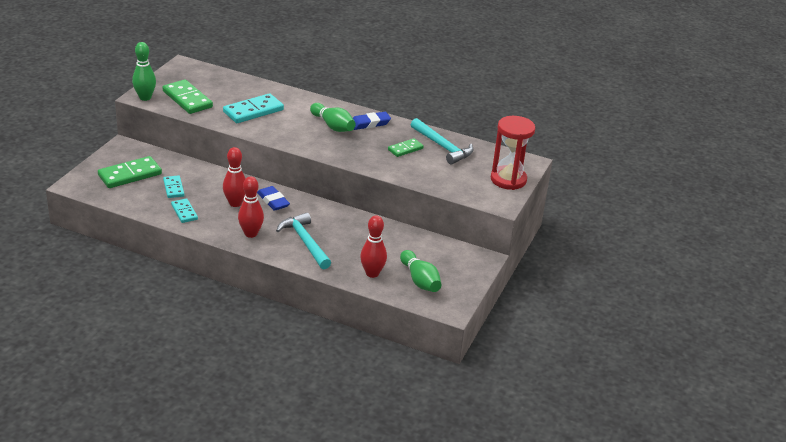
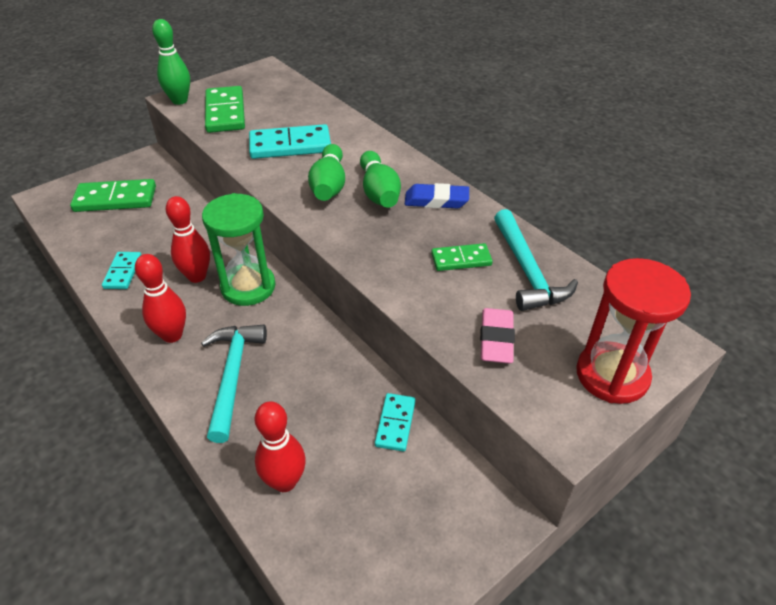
camera: 30 degrees right, 10 degrees up
(173, 188) = (145, 231): turquoise domino -> turquoise domino (395, 423)
(273, 201) = (248, 287): blue eraser -> green hourglass
(420, 280) = (354, 531): green bowling pin -> green bowling pin (329, 185)
(447, 179) = (496, 339): none -> pink eraser

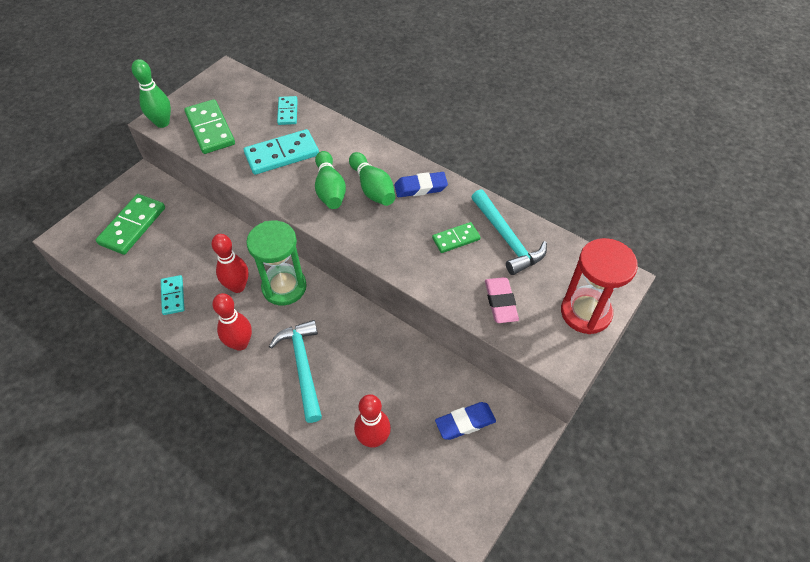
camera: 15 degrees left, 10 degrees up
(115, 199) = (132, 226): green domino -> green domino turned 45 degrees counterclockwise
(395, 423) = (437, 375): turquoise domino -> turquoise domino (288, 112)
(413, 491) = (465, 422): none -> blue eraser

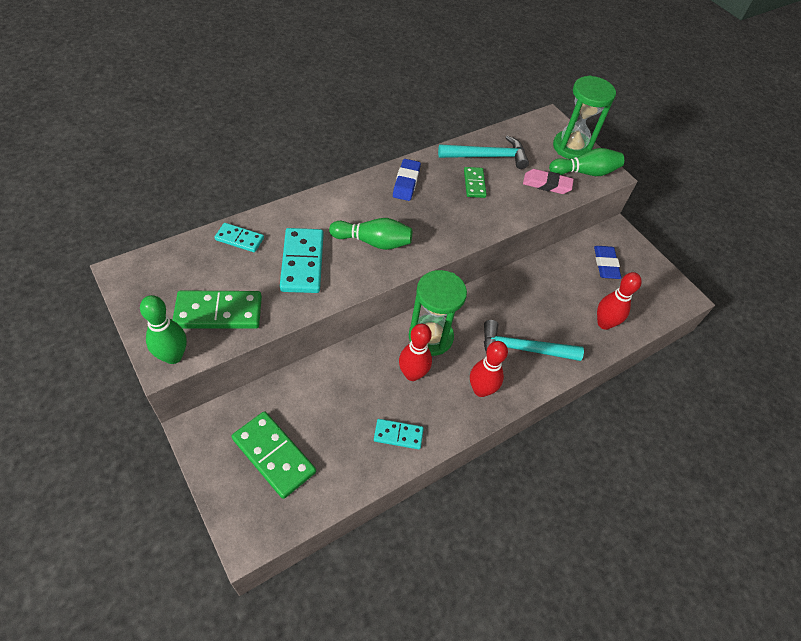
camera: 75 degrees left, 0 degrees up
(372, 188) = (389, 213): green bowling pin -> green bowling pin (585, 172)
(585, 312) = (571, 147): red hourglass -> green hourglass

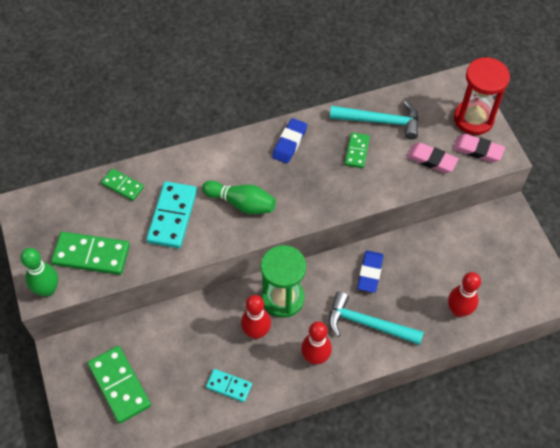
camera: 20 degrees right, 5 degrees up
(239, 239) = (122, 185): turquoise domino -> green domino
(571, 147) = (473, 119): green hourglass -> red hourglass
(585, 172) = (477, 150): green bowling pin -> pink eraser
(605, 264) = (483, 247): blue eraser -> blue eraser (370, 273)

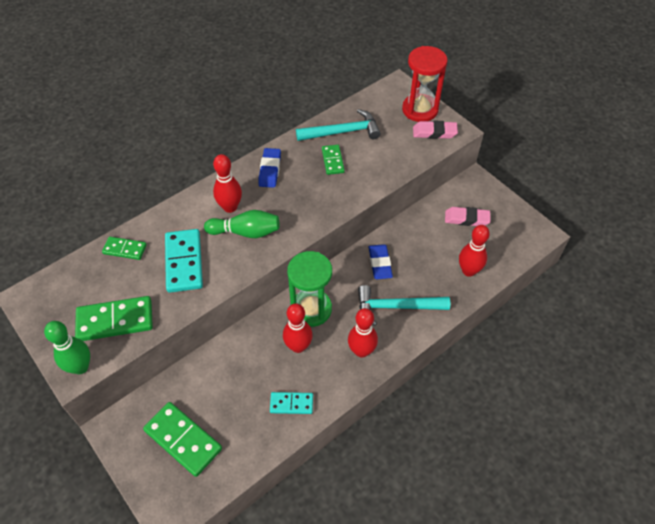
camera: 20 degrees left, 5 degrees down
(236, 172) = (230, 207): none -> red bowling pin
(431, 160) = (399, 150): pink eraser -> pink eraser (466, 219)

